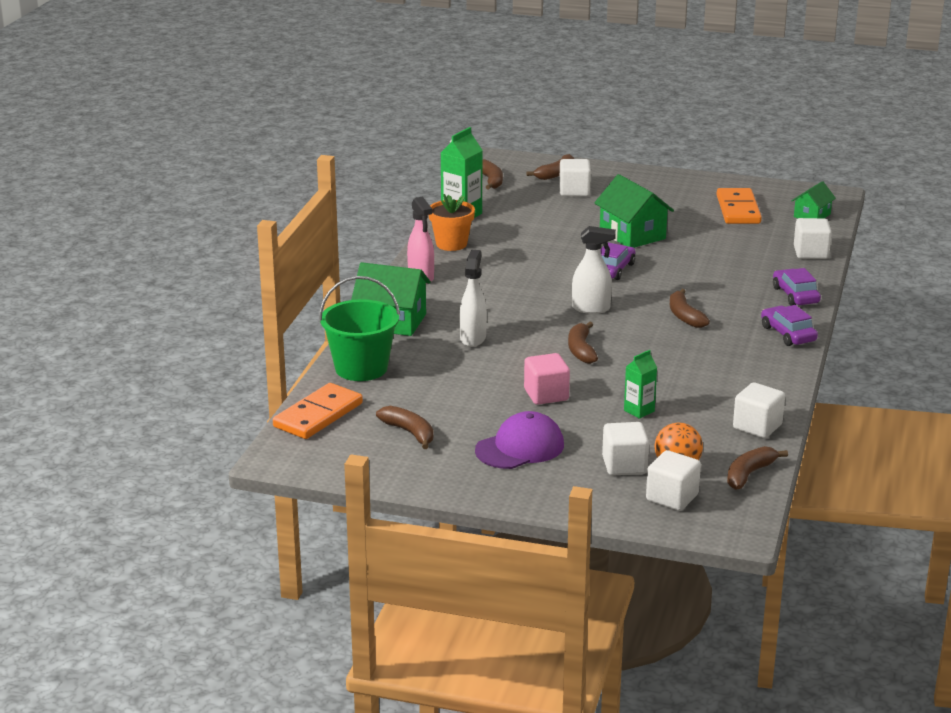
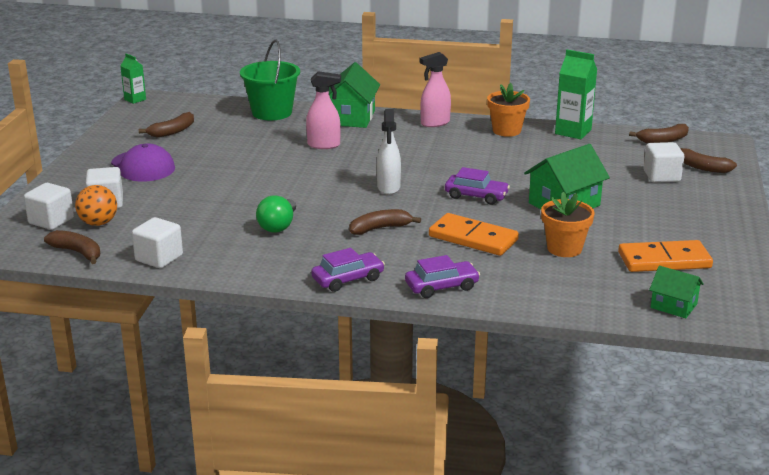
camera: 85 degrees right, 0 degrees up
(318, 415) = (202, 105): orange domino -> orange domino (473, 238)
(473, 338) = (324, 145): white spray bottle -> pink spray bottle
(546, 395) = (226, 173): pink cube -> none
(581, 350) = (306, 185): brown banana -> none
(639, 411) = (195, 208): green carton -> green carton (135, 99)
(681, 365) = (278, 226): none -> green light bulb
(720, 243) = (564, 248): none -> orange flower pot
(810, 253) = (560, 300): white cube -> none

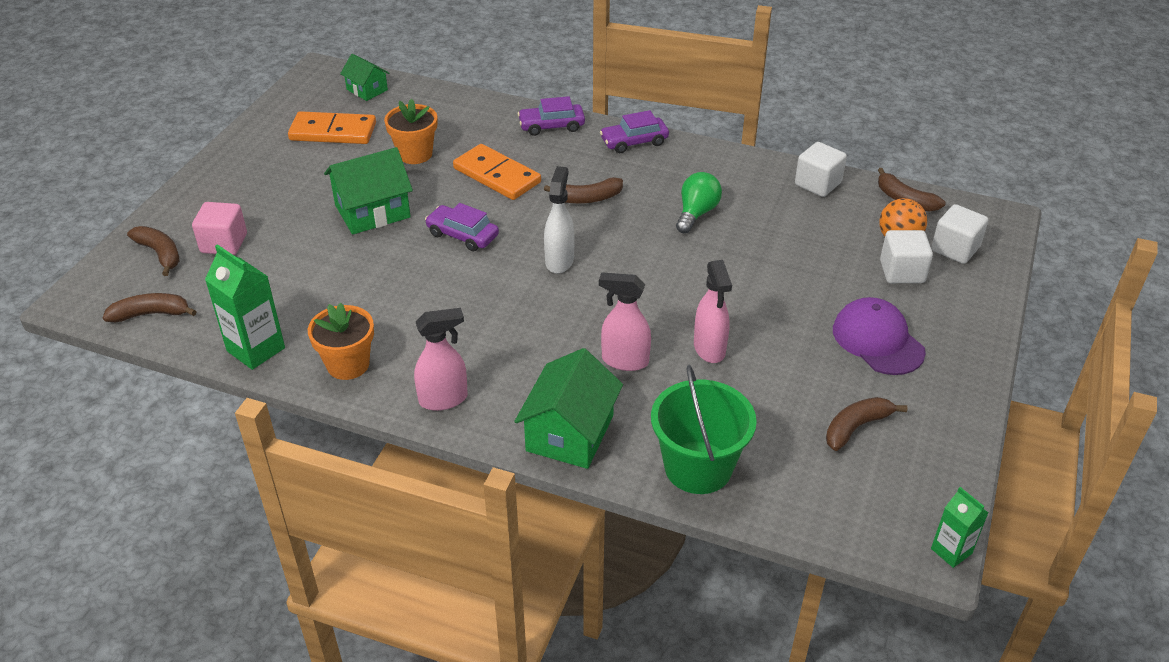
camera: 170 degrees left, 15 degrees up
(265, 154) = (709, 349): none -> pink spray bottle
(661, 176) = (224, 243): white cube -> pink cube

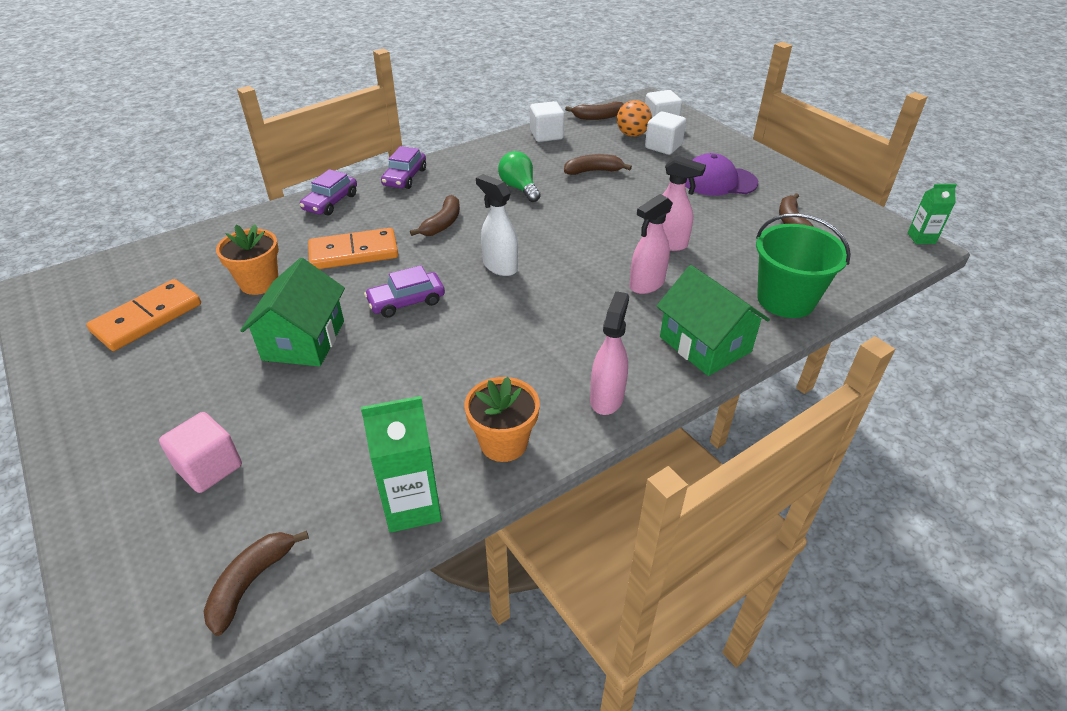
camera: 55 degrees left, 0 degrees up
(160, 254) = (153, 533): brown banana -> brown banana (593, 171)
(367, 90) = (119, 272): green house -> none

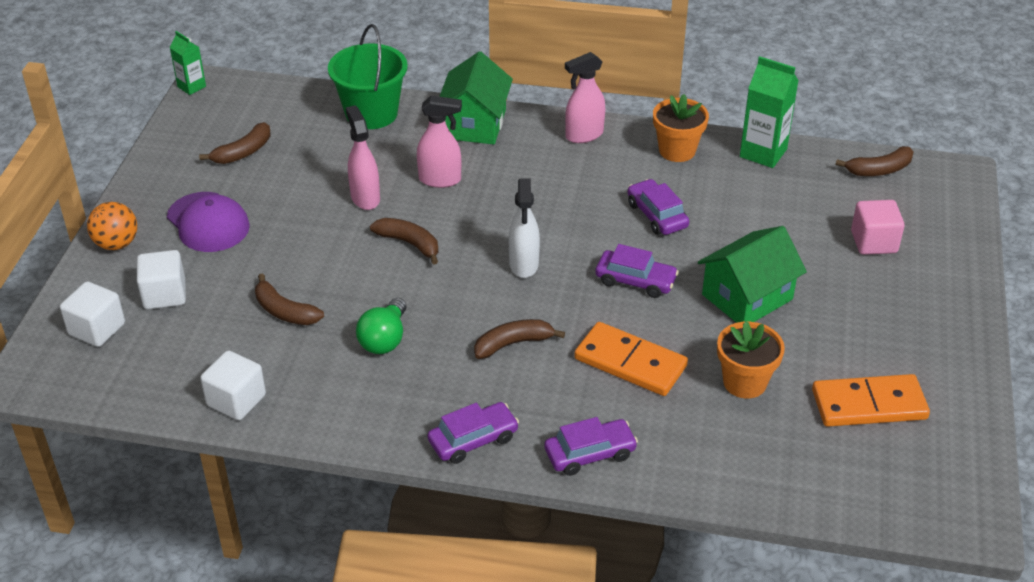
camera: 135 degrees left, 0 degrees up
(447, 362) = (656, 215): none -> purple car
(598, 117) = (134, 389): brown banana -> brown banana (409, 243)
(632, 134) = (157, 333): orange ball -> orange ball (117, 244)

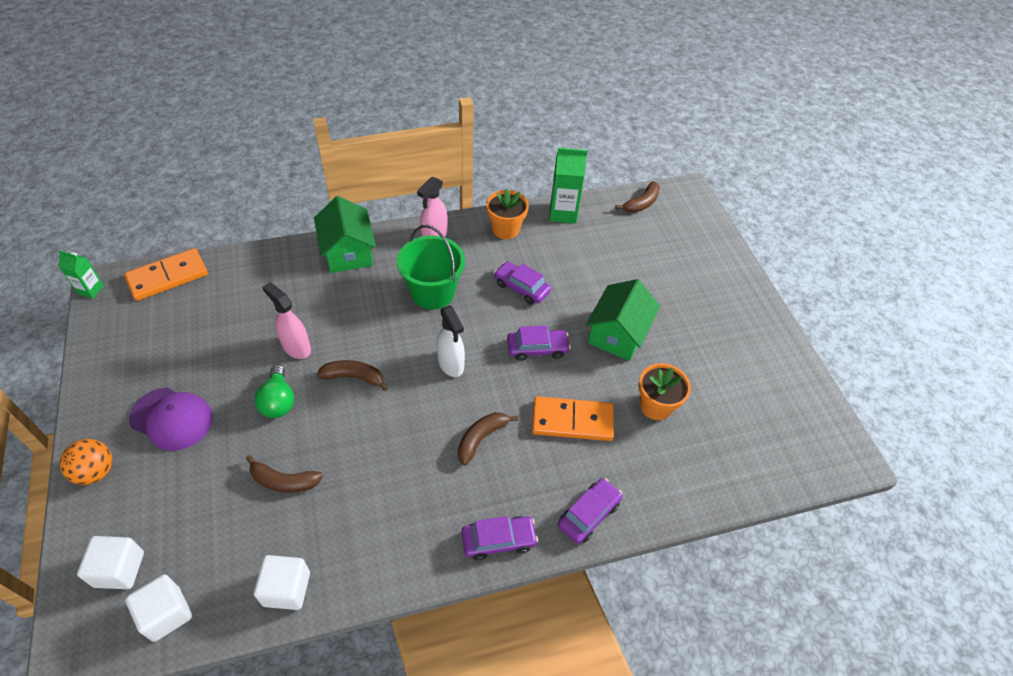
camera: 30 degrees left, 10 degrees up
(164, 295) = (167, 507): white cube -> white cube (166, 614)
(243, 152) = (169, 339): brown banana -> none
(371, 113) = (261, 268): green bucket -> green bucket (432, 292)
(384, 339) = (380, 475): green light bulb -> green light bulb (278, 401)
(440, 180) = (348, 310): pink spray bottle -> none
(473, 440) = (498, 540): purple car -> purple car turned 45 degrees clockwise
(869, 405) = (741, 391): orange domino -> orange domino (168, 277)
(873, 242) = (670, 261): pink cube -> none

